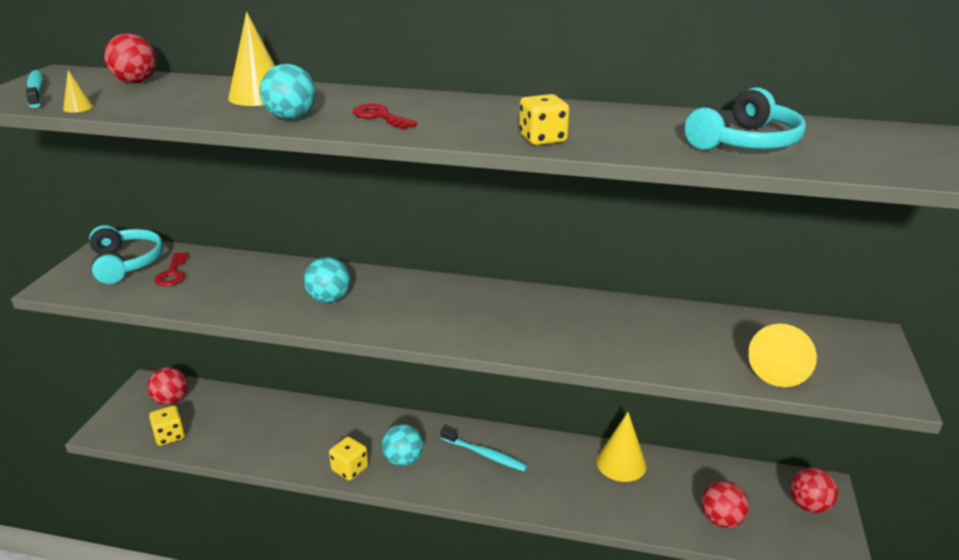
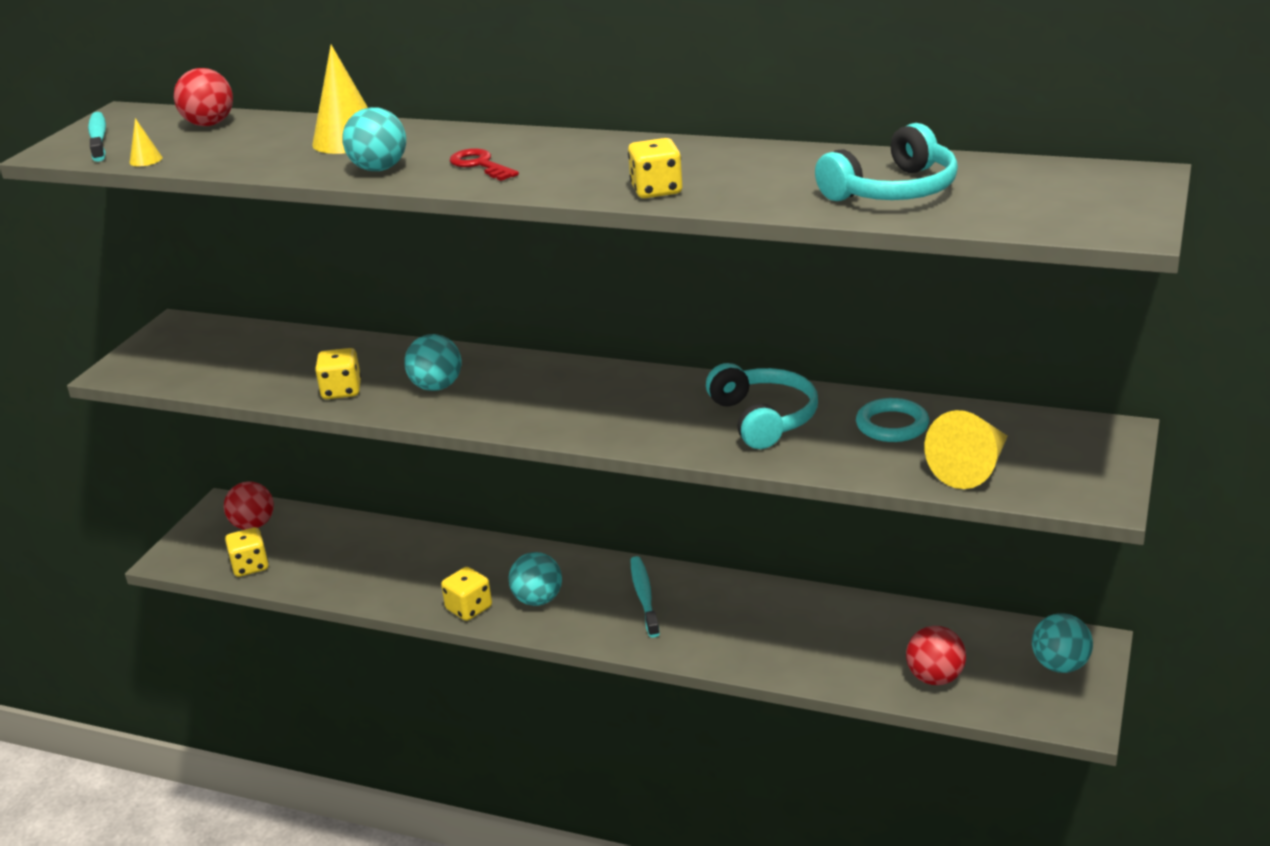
camera: 10 degrees right, 0 degrees up
(127, 263) = (199, 344): turquoise headphones -> turquoise headphones (764, 418)
(173, 273) = (253, 356): red key -> none
(250, 303) = (341, 391): none -> yellow dice
(485, 454) = (644, 596): turquoise toothbrush -> turquoise toothbrush turned 135 degrees counterclockwise
(621, 463) = (822, 611): yellow cone -> none
(703, 330) = (892, 425): none -> turquoise ring
(808, 505) = (1060, 665): red ball -> turquoise ball

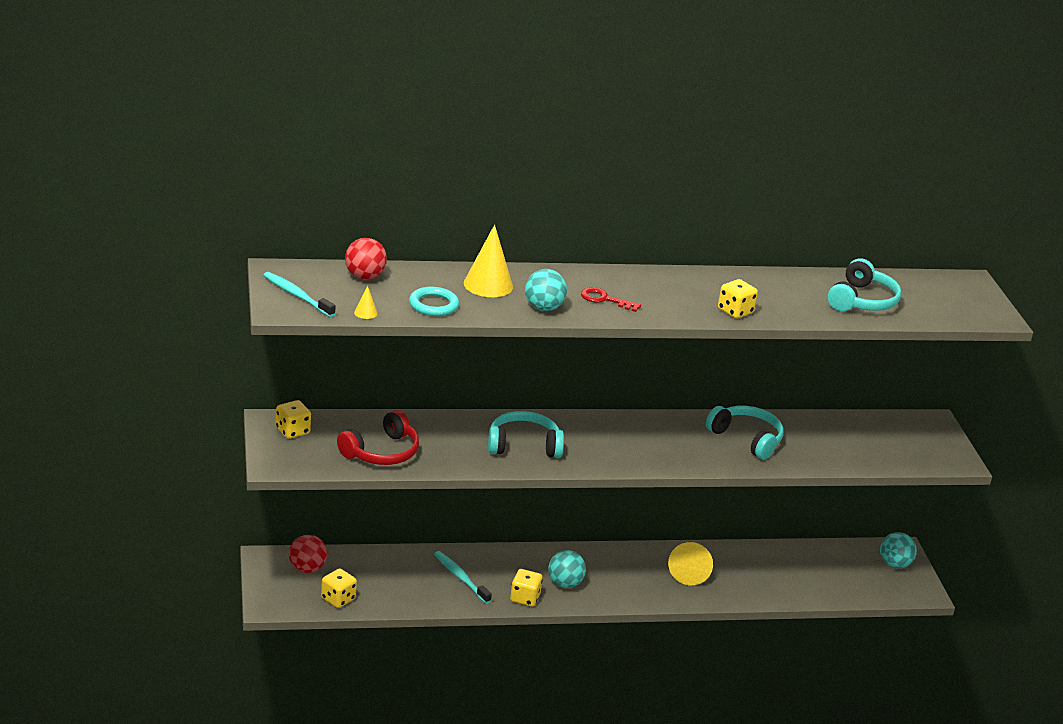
camera: 35 degrees left, 0 degrees up
(253, 373) = (382, 452): none -> red headphones
(341, 391) = (462, 457): yellow dice -> yellow dice (292, 431)
(436, 387) = (523, 445): turquoise ball -> turquoise headphones
(644, 596) = (630, 568): turquoise toothbrush -> turquoise toothbrush (460, 577)
(892, 425) = (820, 433): turquoise ring -> turquoise ring (433, 305)
(935, 678) = (836, 585): red ball -> none
(972, 468) = (884, 453): yellow cone -> yellow cone (689, 571)

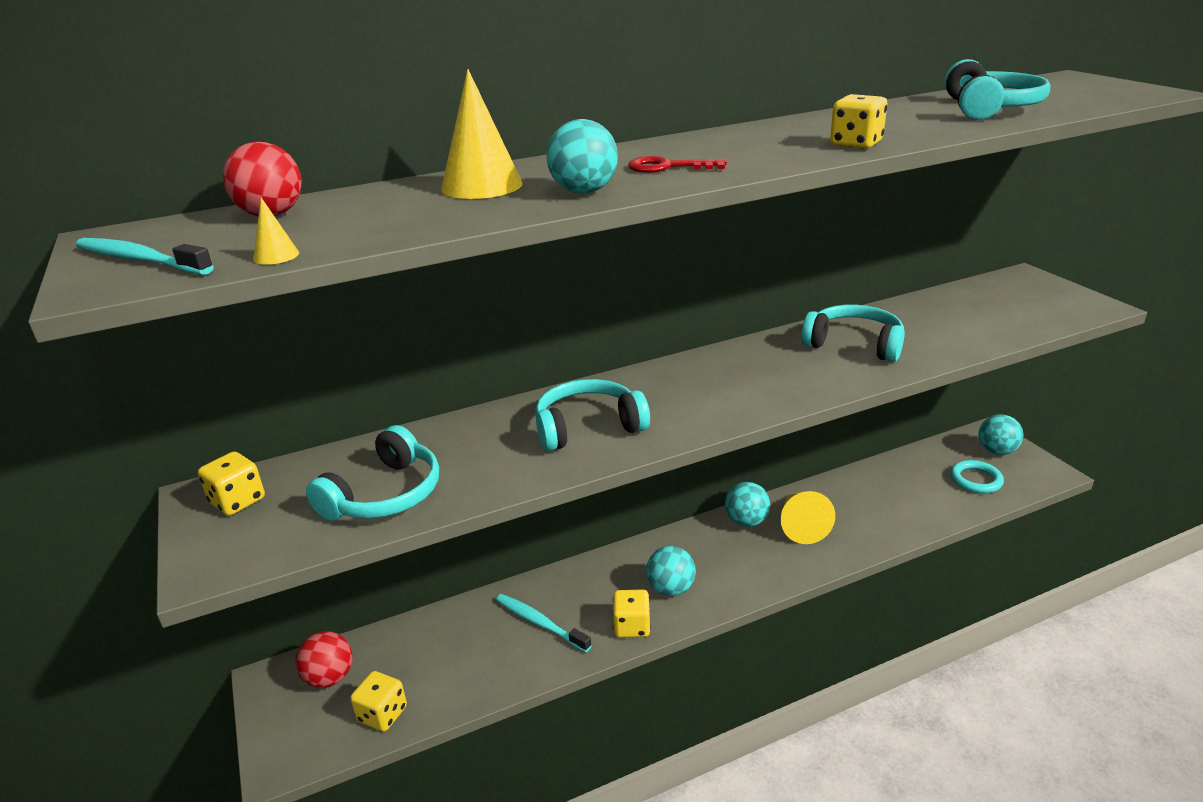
camera: 10 degrees left, 0 degrees up
(382, 452) = (385, 495): red headphones -> turquoise headphones
(433, 305) = (400, 223): turquoise ring -> turquoise ring (975, 480)
(648, 556) = (746, 521): none -> turquoise ball

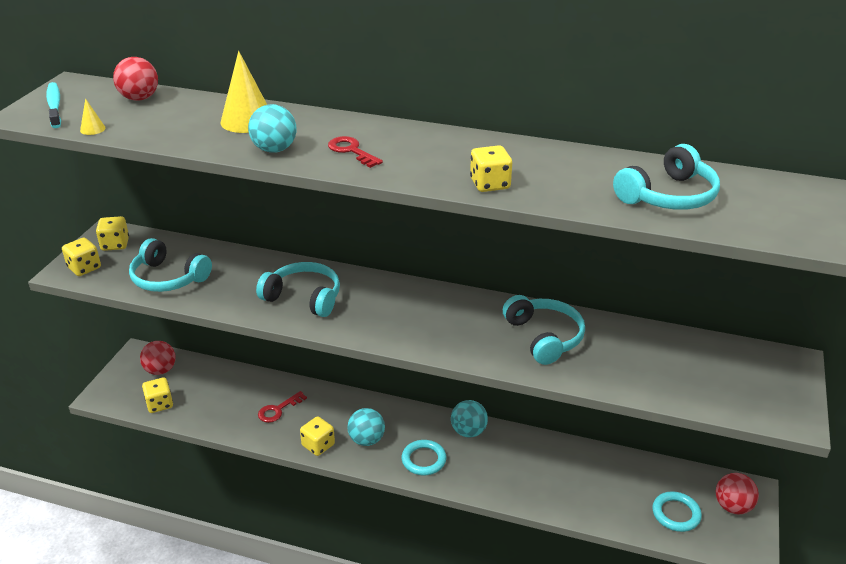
camera: 40 degrees right, 5 degrees up
(233, 548) = (84, 268): none -> yellow dice
(385, 495) = (168, 278): turquoise headphones -> turquoise headphones turned 45 degrees clockwise
(539, 623) = (278, 410): turquoise toothbrush -> red key
(746, 570) = (424, 460): none -> turquoise ring
(800, 525) = (498, 457): yellow cone -> none
(996, 451) = (732, 506): turquoise ball -> red ball

